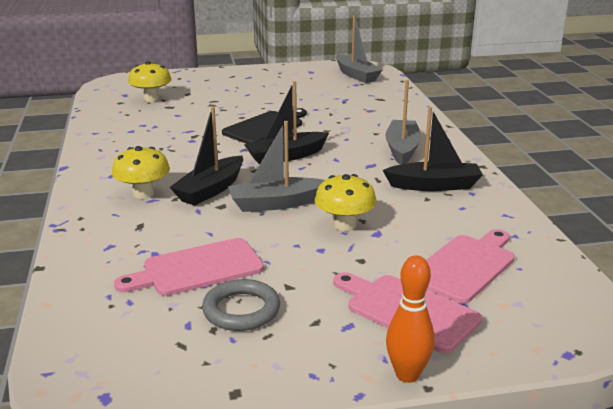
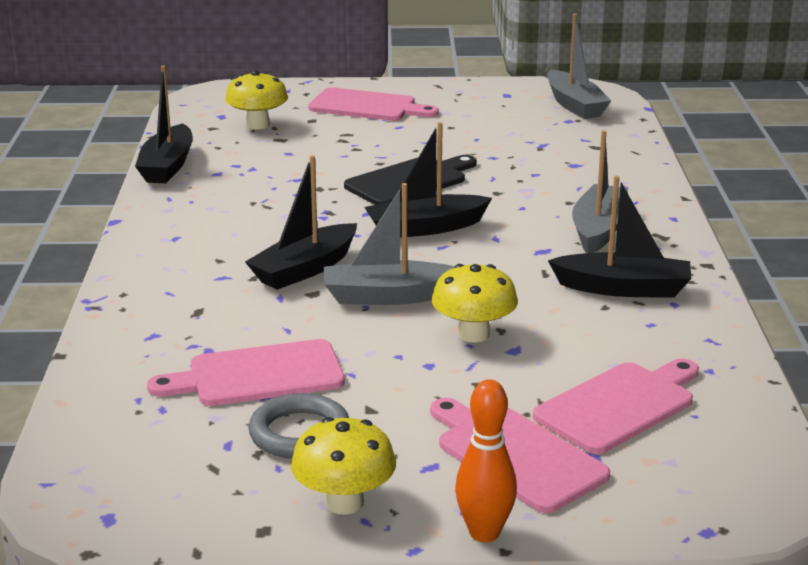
camera: 10 degrees right, 0 degrees up
(94, 128) = (167, 166): none -> black boat
(143, 193) = (213, 267): yellow mushroom -> yellow mushroom (344, 502)
(222, 83) = (367, 106): none -> pink cutting board

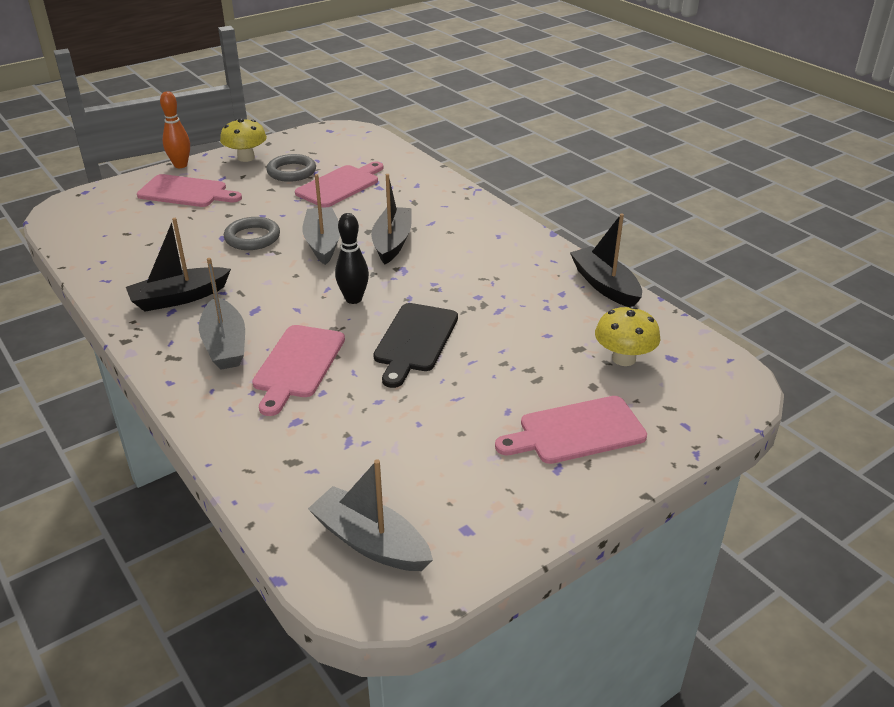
camera: 145 degrees right, 10 degrees up
(389, 296) = (322, 243): grey boat -> grey boat turned 60 degrees counterclockwise
(425, 228) = (353, 299): black boat -> black bowling pin
(473, 334) = (252, 238): yellow mushroom -> grey ring
(619, 405) = (147, 227): pink cutting board -> pink cutting board (298, 365)

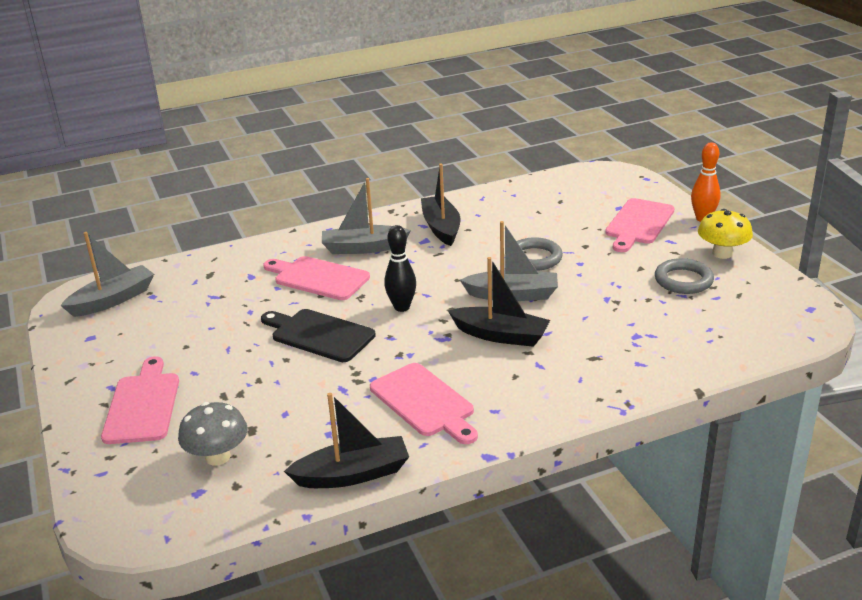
camera: 105 degrees right, 5 degrees down
(340, 185) = (644, 310): pink cutting board -> pink cutting board (424, 402)
(623, 358) = (217, 457): yellow mushroom -> grey mushroom

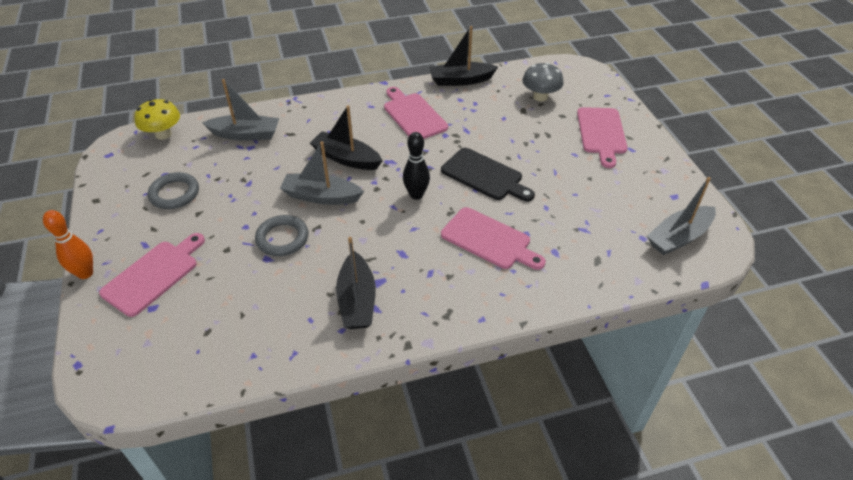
camera: 175 degrees left, 15 degrees up
(363, 248) = (444, 278): grey boat -> grey boat (245, 134)
(722, 253) = (115, 220): yellow mushroom -> yellow mushroom (163, 134)

